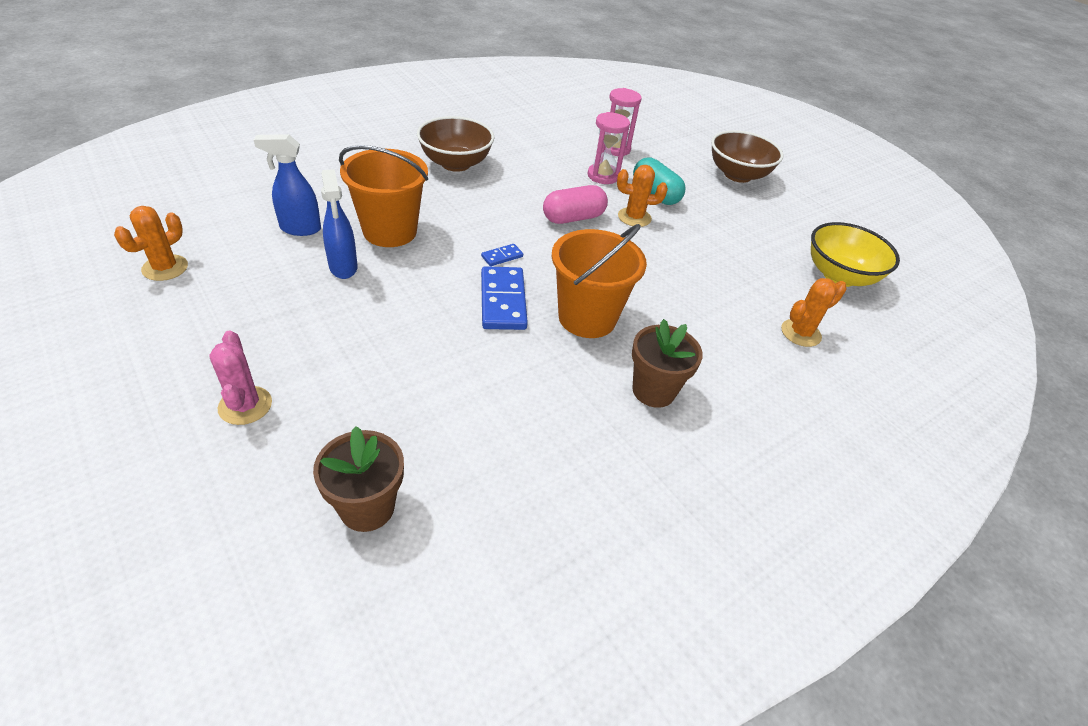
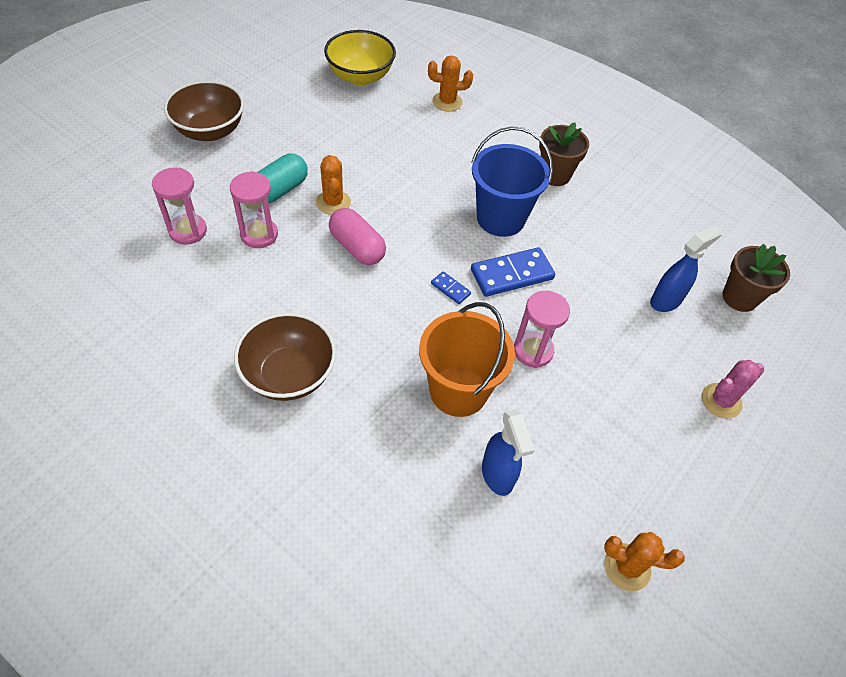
camera: 105 degrees left, 10 degrees up
(343, 268) = (536, 407): blue spray bottle -> blue spray bottle (666, 301)
(402, 285) = (533, 351): none -> pink hourglass
(587, 318) = (500, 218): orange bucket -> blue bucket
(800, 333) = (447, 102): orange cactus -> orange cactus turned 45 degrees counterclockwise

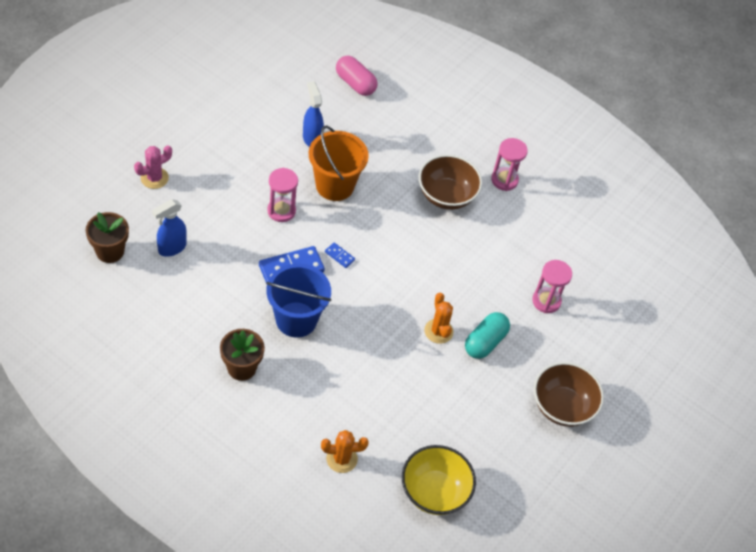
camera: 175 degrees right, 0 degrees up
(259, 235) = (491, 299): pink hourglass -> pink hourglass (504, 180)
(357, 247) = (413, 289): pink capsule -> pink capsule (355, 83)
(627, 567) = (242, 95): orange cactus -> none

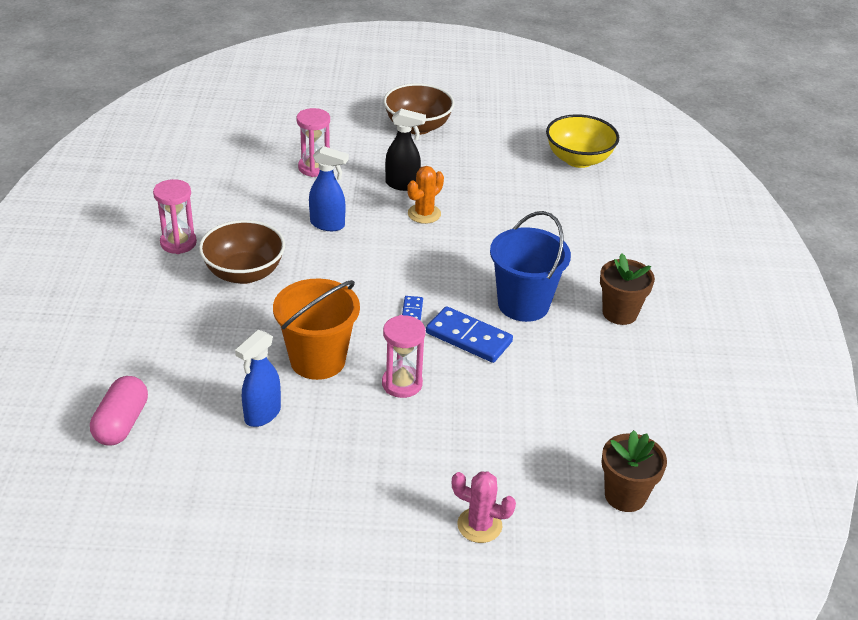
camera: 120 degrees left, 15 degrees down
(171, 248) = (556, 444): blue spray bottle -> blue spray bottle (328, 224)
(341, 459) = (619, 215): orange cactus -> none
(485, 342) = (402, 185): turquoise capsule -> black spray bottle

